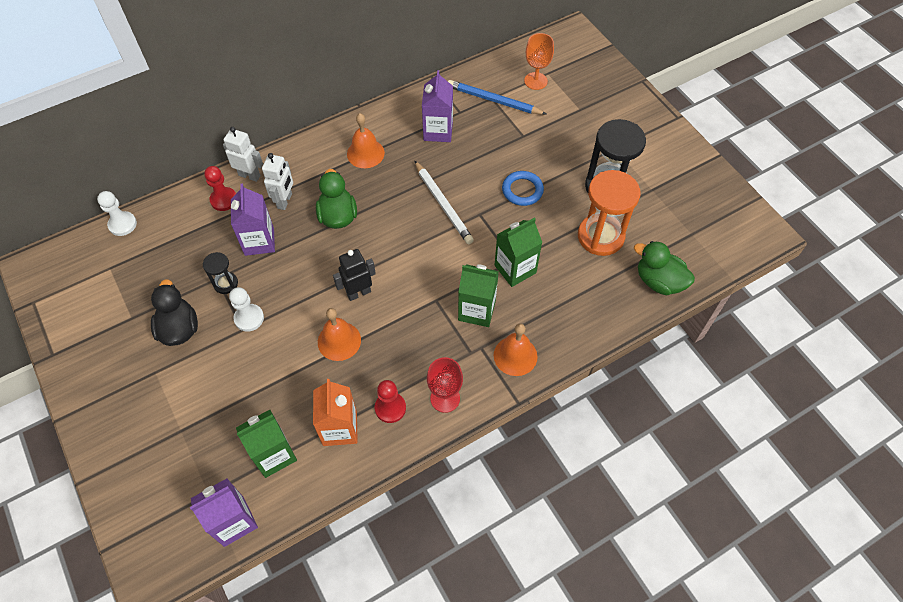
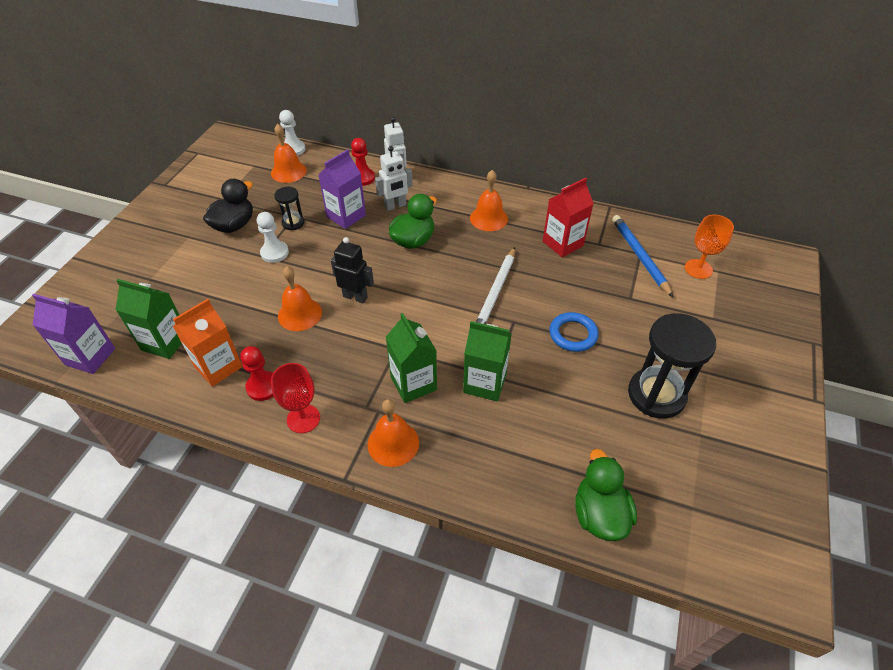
camera: 50 degrees right, 10 degrees down
(151, 247) = (288, 171): none -> orange bell
(438, 131) = (563, 243): purple carton -> red carton
(600, 236) = (594, 426): orange hourglass -> none

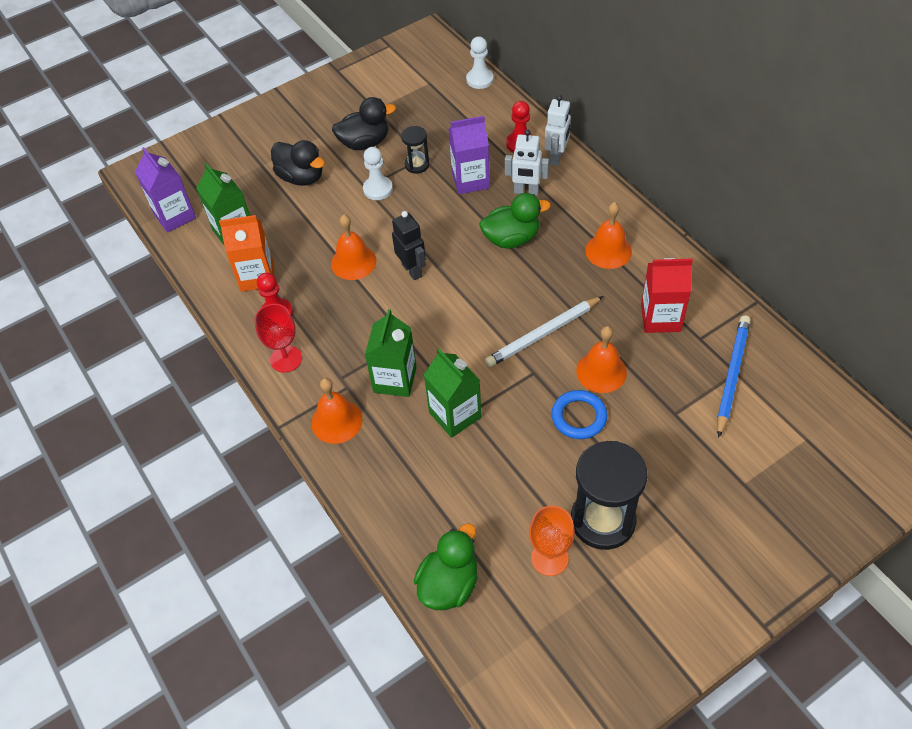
camera: 40 degrees right, 5 degrees up
(197, 272) = (301, 177): none -> black duck
(288, 171) = (455, 104): orange bell -> orange bell (601, 371)
(698, 269) = (785, 424): orange goblet -> orange goblet (549, 558)

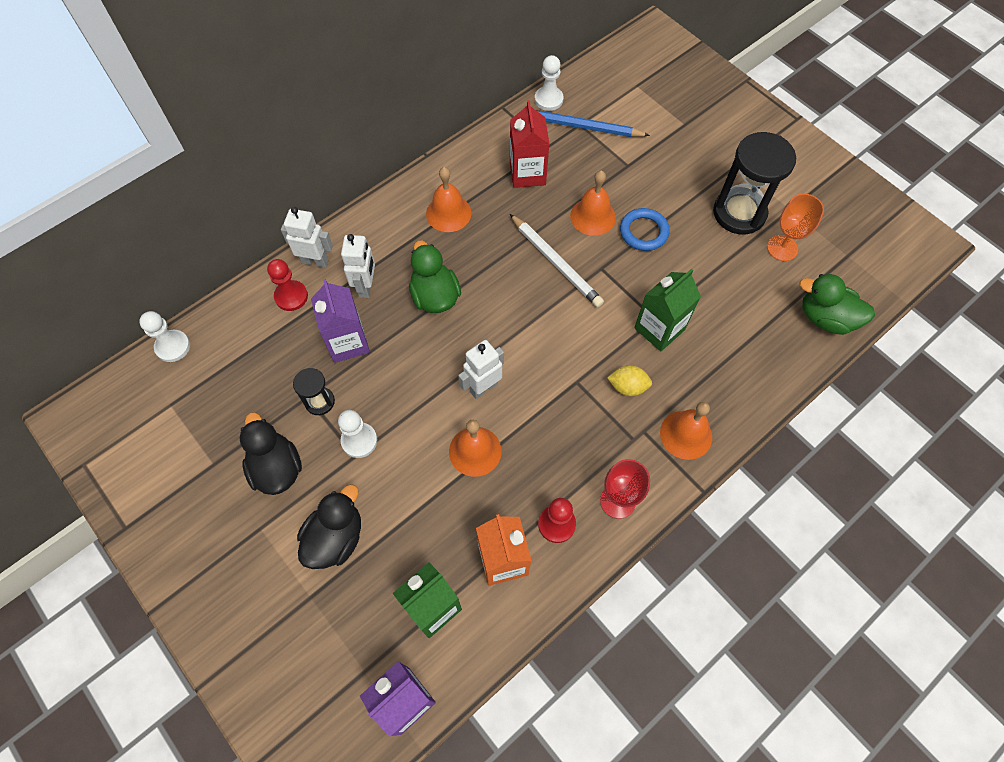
camera: 100 degrees left, 10 degrees up
(395, 379) = (627, 387): green carton -> yellow lemon
(412, 270) = (483, 387): black robot -> white robot
(772, 345) = (548, 99): none -> white pawn

